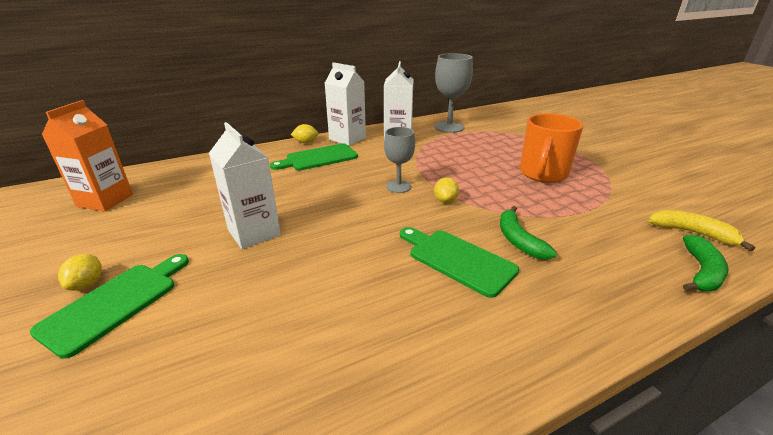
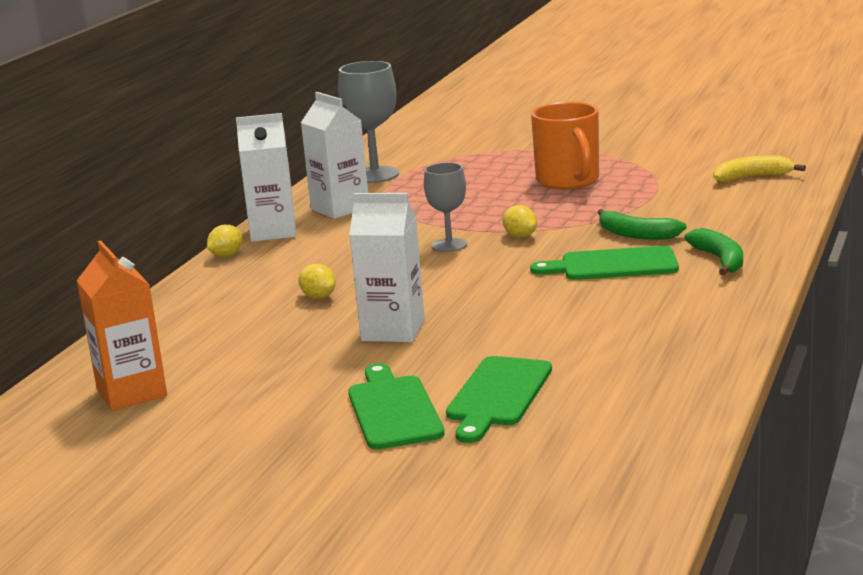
camera: 40 degrees left, 10 degrees down
(87, 284) = (330, 419): yellow lemon -> yellow lemon (318, 297)
(319, 158) = (291, 261): green cutting board -> green cutting board (498, 395)
(701, 272) = (787, 198): green banana -> green banana (720, 260)

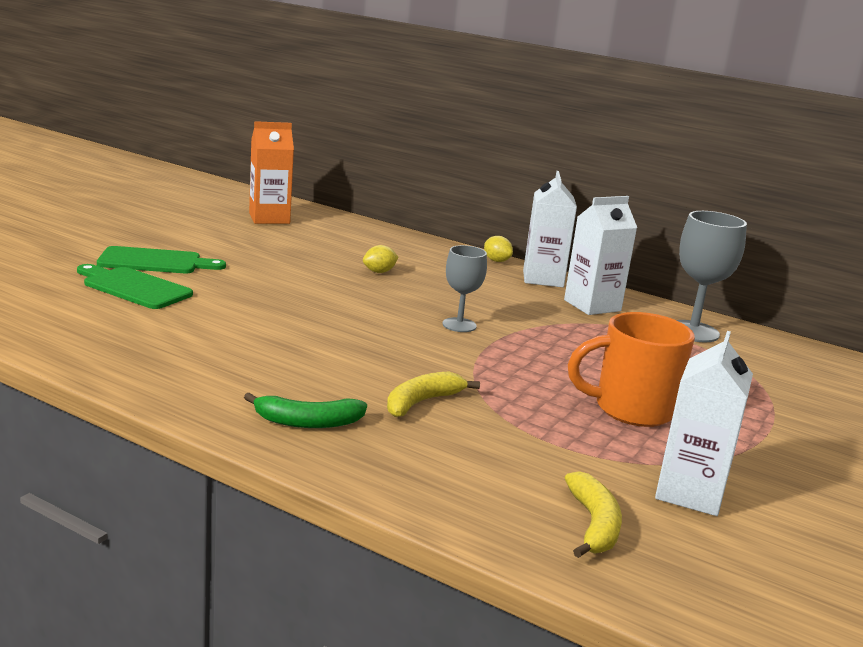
camera: 95 degrees right, 0 degrees up
(393, 330) = (287, 280): white carton -> white carton (690, 493)
(520, 236) = (461, 354): yellow lemon -> none
(613, 265) = (344, 373): green cutting board -> none
(636, 234) = (422, 402): green banana -> yellow banana

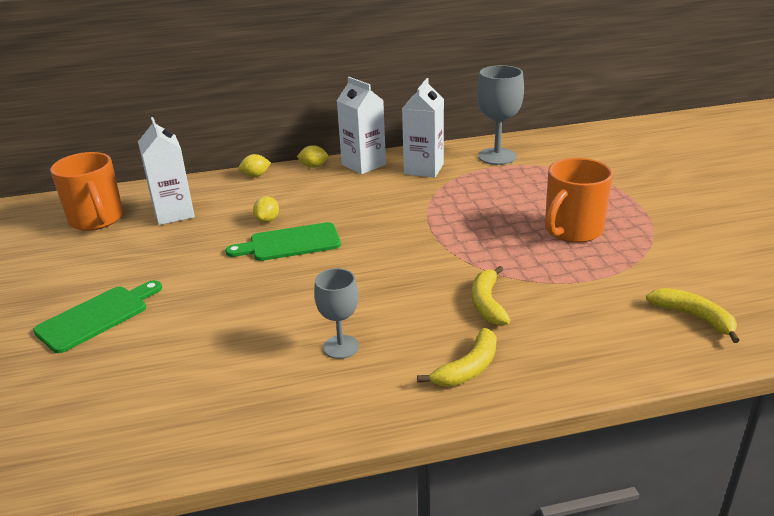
camera: 40 degrees left, 10 degrees up
(134, 287) = (134, 351): green cutting board -> green cutting board (290, 243)
(269, 218) = (97, 220): orange carton -> orange mug
(308, 422) = (468, 368): green banana -> yellow banana
(435, 245) = (255, 175): none -> yellow lemon
(459, 325) = (393, 231): grey goblet -> grey goblet (341, 347)
(690, 493) = (683, 265): white carton -> white carton (174, 213)

